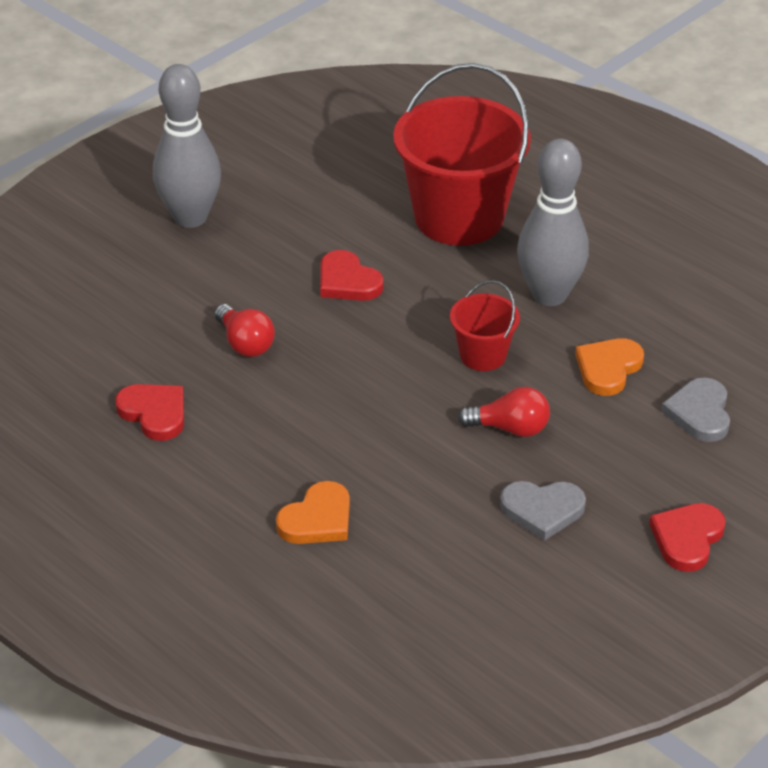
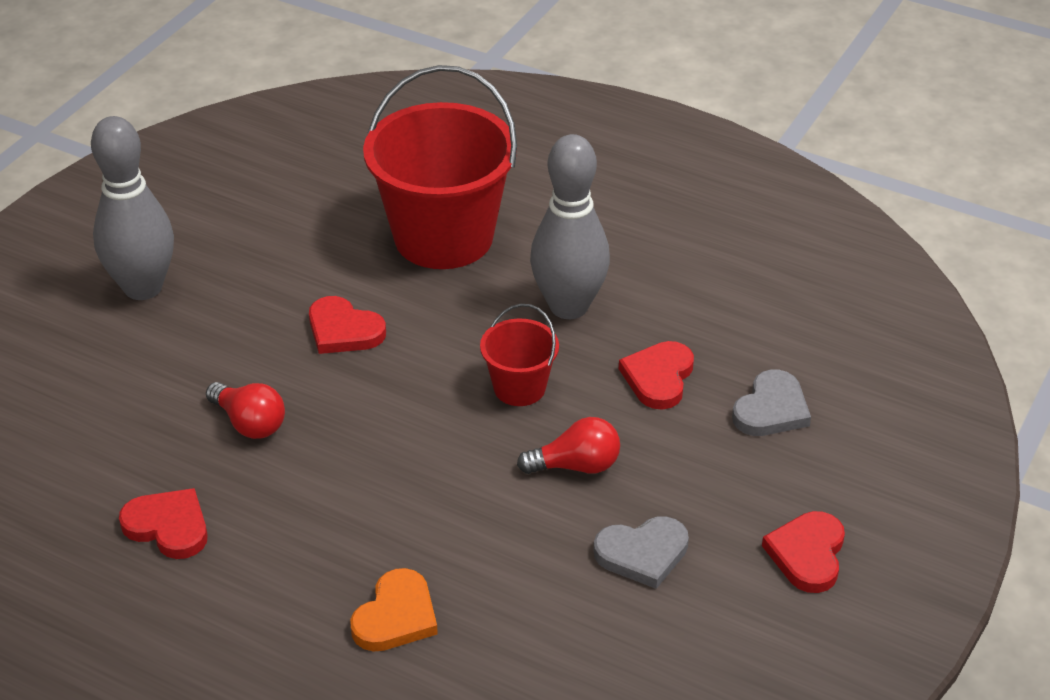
camera: 15 degrees left, 0 degrees up
(608, 368) = (658, 378): orange heart -> red heart
(699, 413) = (771, 409): grey heart -> grey heart turned 135 degrees counterclockwise

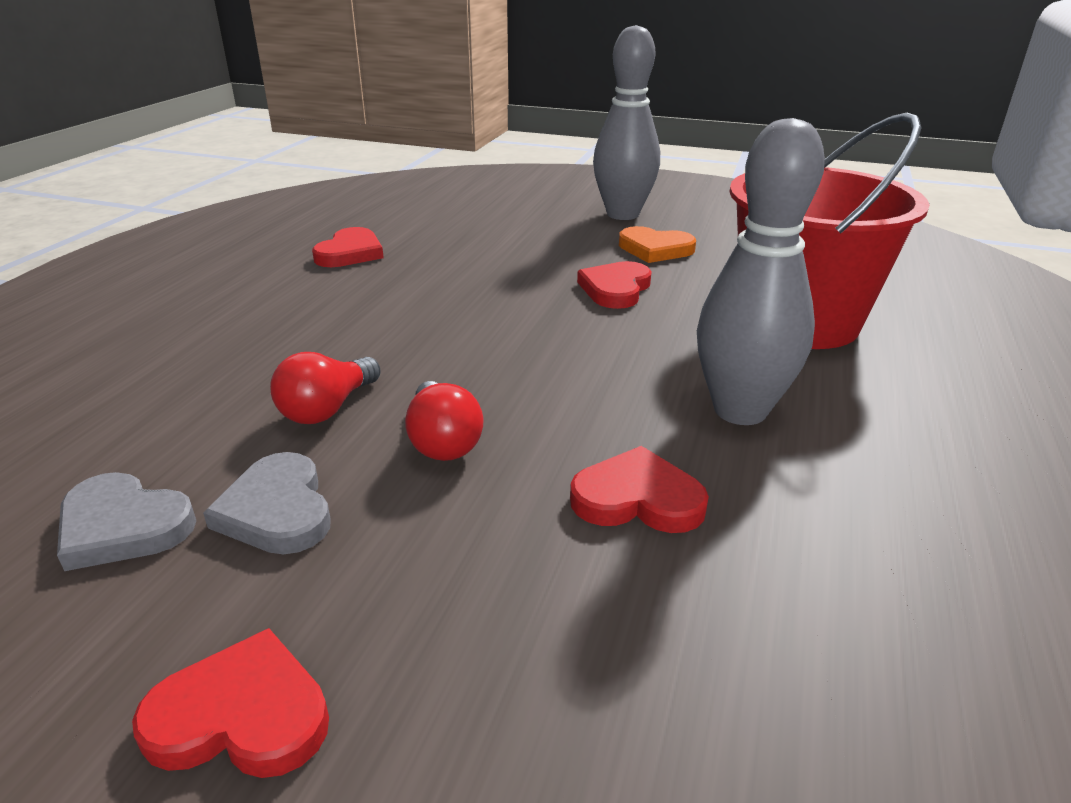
camera: 80 degrees right, 10 degrees down
(249, 423) = (475, 266): red light bulb -> red light bulb (327, 409)
(396, 616) = (219, 353): orange heart -> orange heart (655, 249)
(519, 388) = (571, 389): red bucket -> none
(771, 409) = (613, 639): grey heart -> grey heart (123, 526)

